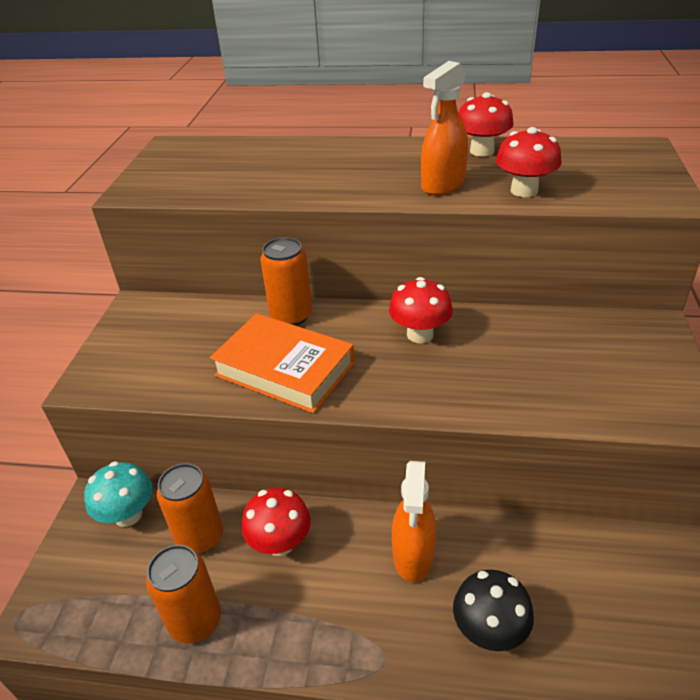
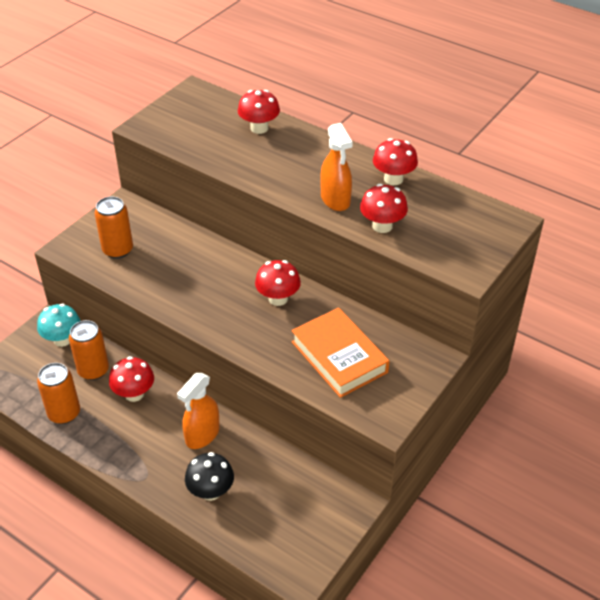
camera: 25 degrees right, 5 degrees up
(282, 154) = (259, 128): none -> red mushroom
(285, 369) = (179, 287): orange book -> orange book (339, 357)
(291, 316) = (210, 251): orange can -> orange can (118, 250)
(443, 185) = (335, 200): orange spray bottle -> orange spray bottle turned 90 degrees counterclockwise

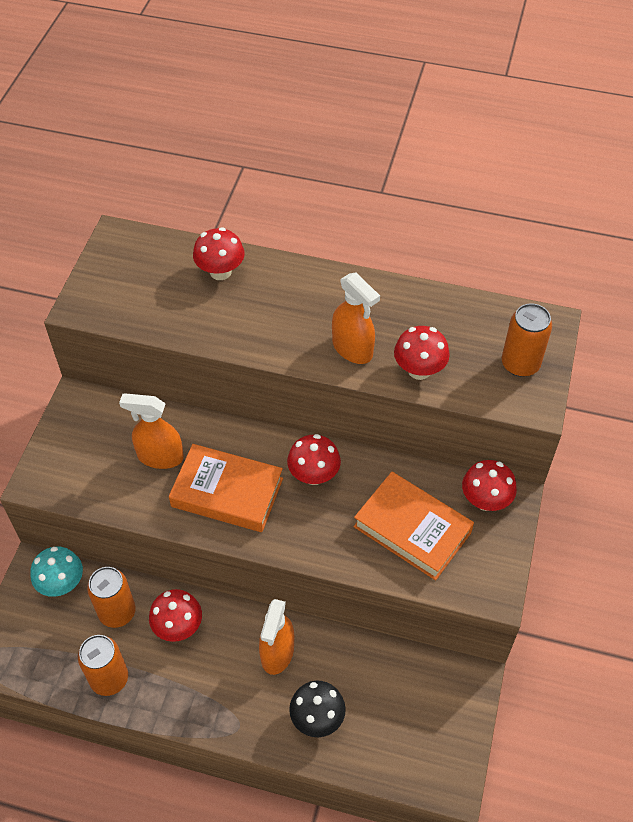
camera: 20 degrees left, 10 degrees up
(118, 250) = (100, 465): orange can -> orange can (520, 364)
(165, 255) = (160, 456): none -> orange spray bottle
(203, 292) = (227, 492): none -> orange book
(393, 179) = (403, 302): red mushroom -> red mushroom (485, 500)

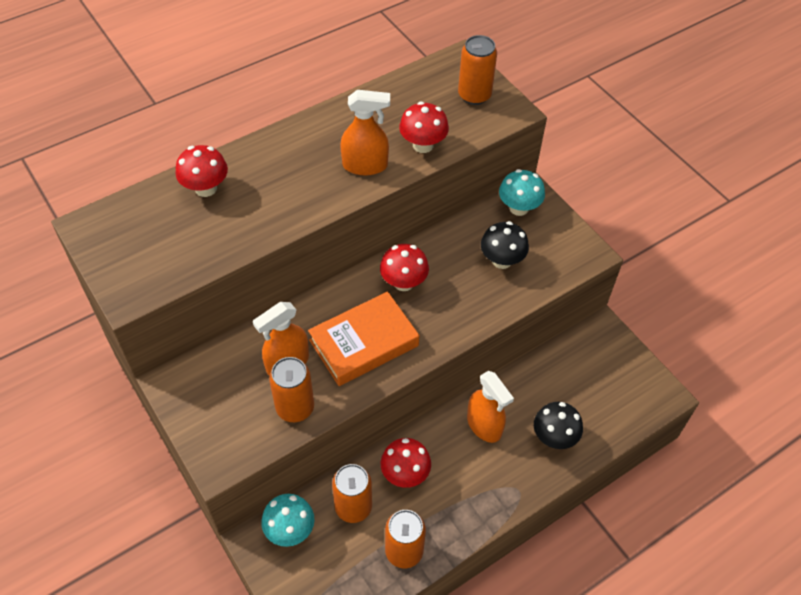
camera: 50 degrees left, 0 degrees up
(125, 492) = (295, 407): none -> orange can
(412, 529) = (502, 260): orange book -> black mushroom
(485, 500) = (519, 208): red mushroom -> turquoise mushroom

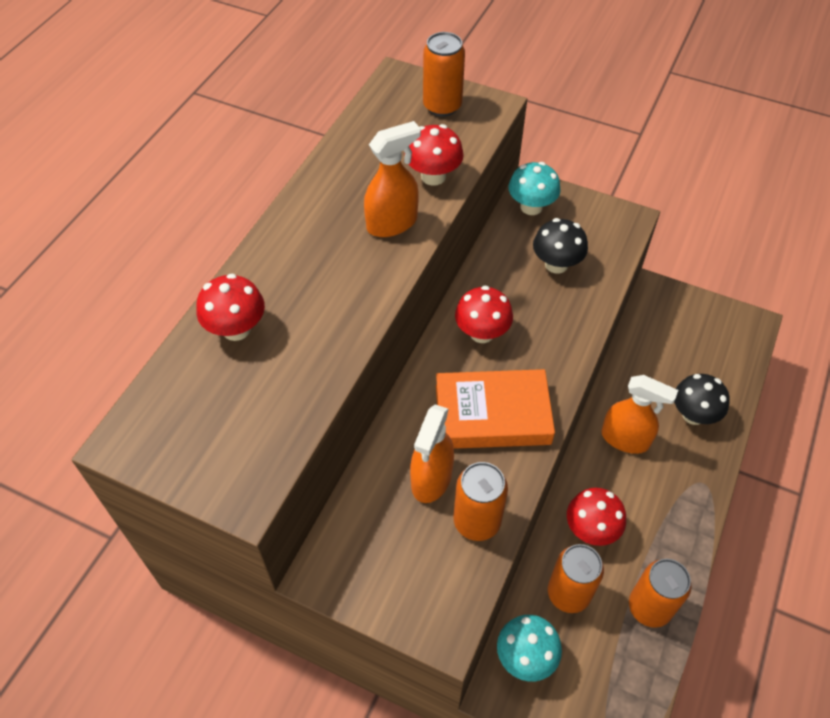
camera: 30 degrees left, 0 degrees up
(364, 343) = (492, 415): orange book -> orange book turned 60 degrees clockwise

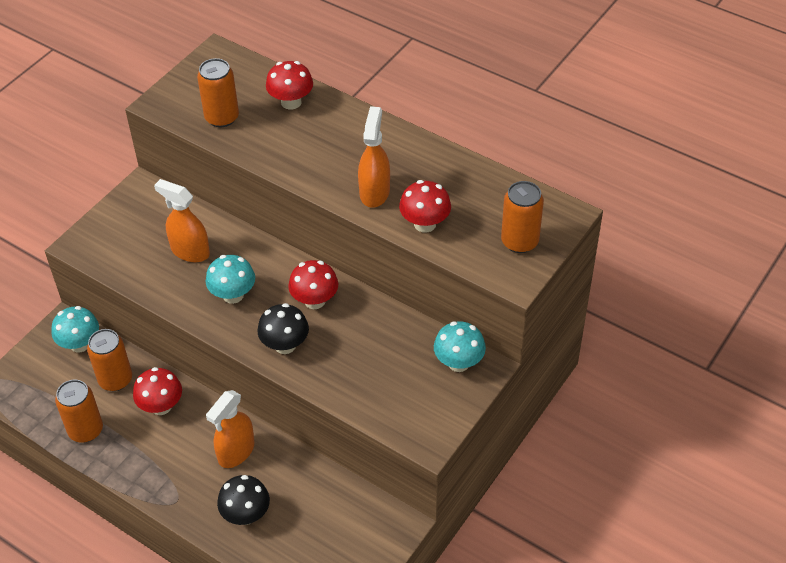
camera: 100 degrees right, 5 degrees down
(392, 223) = (374, 192): orange spray bottle -> orange spray bottle turned 150 degrees counterclockwise
(477, 521) = (148, 272): orange can -> orange can (222, 118)
(492, 415) = (233, 295): orange book -> turquoise mushroom
(556, 264) = (380, 368): black mushroom -> black mushroom (285, 345)

